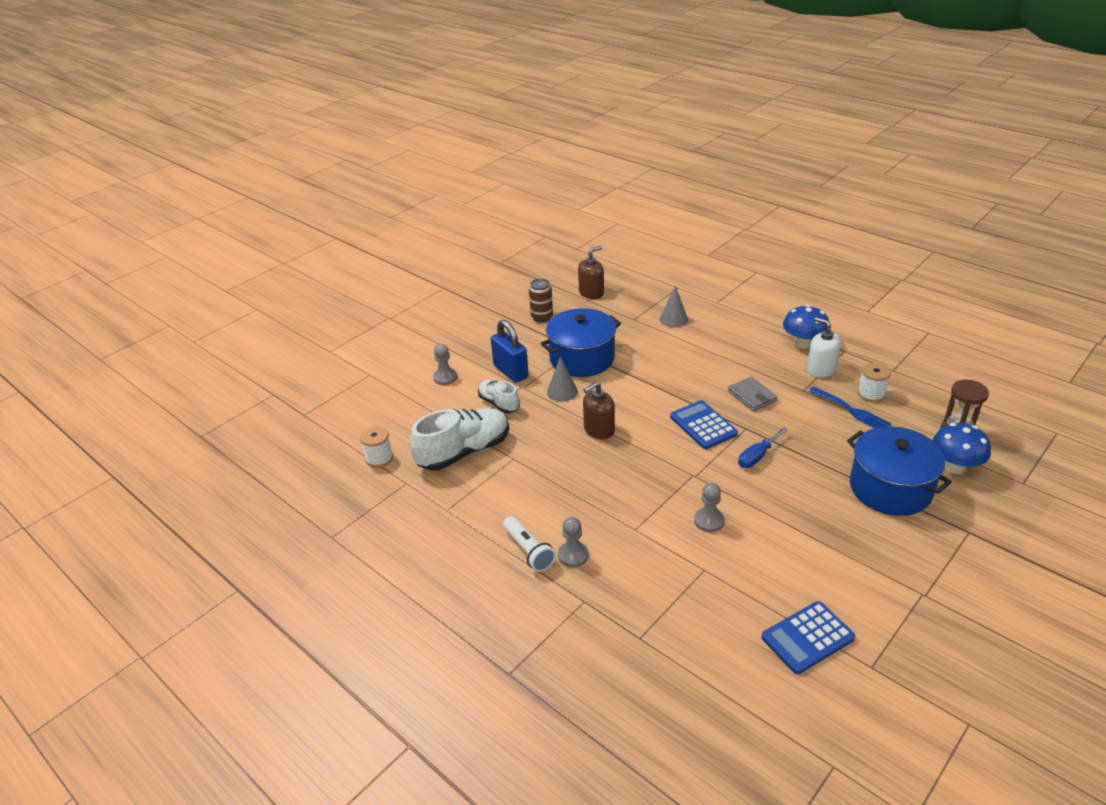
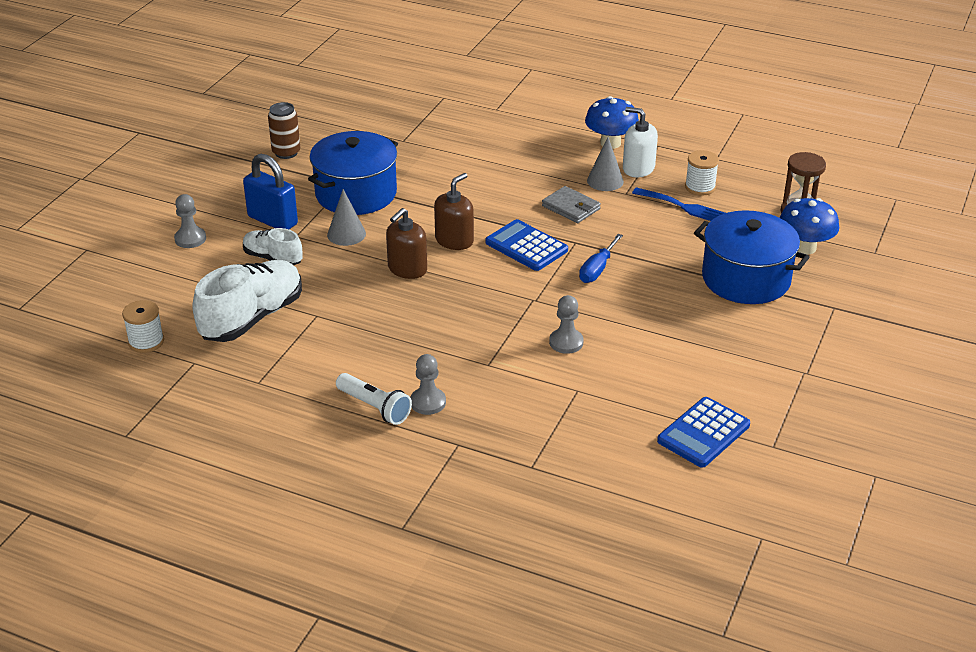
camera: 20 degrees left, 0 degrees up
(591, 293) = (338, 116): brown soap dispenser -> brown soap dispenser (454, 240)
(673, 319) = (451, 135): grey cone -> grey cone (605, 181)

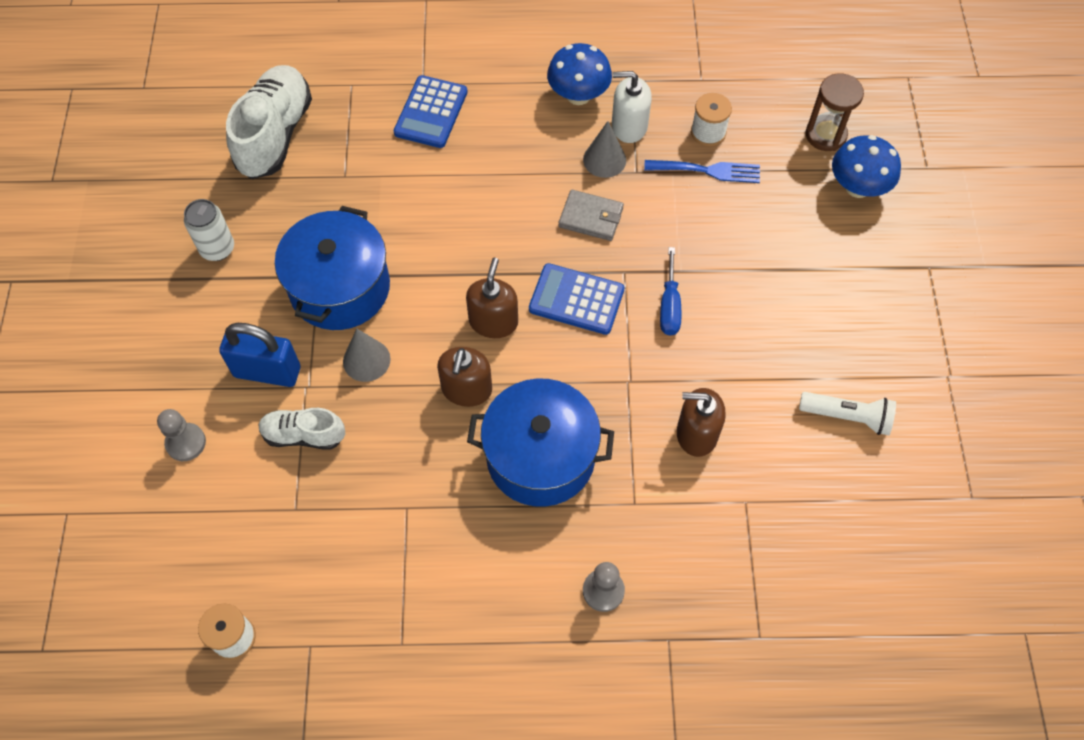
camera: 25 degrees left, 25 degrees up
(252, 318) = (335, 544): white shoe -> white shoe (275, 135)
(286, 152) = (217, 249): brown can -> white can
(374, 407) = (551, 624): white flashlight -> white flashlight (847, 417)
(566, 342) = (696, 434): grey pawn -> brown soap dispenser
(703, 433) = (899, 509): blue calculator -> blue calculator (431, 112)
(746, 279) = (825, 259): blue pot -> blue pot (540, 456)

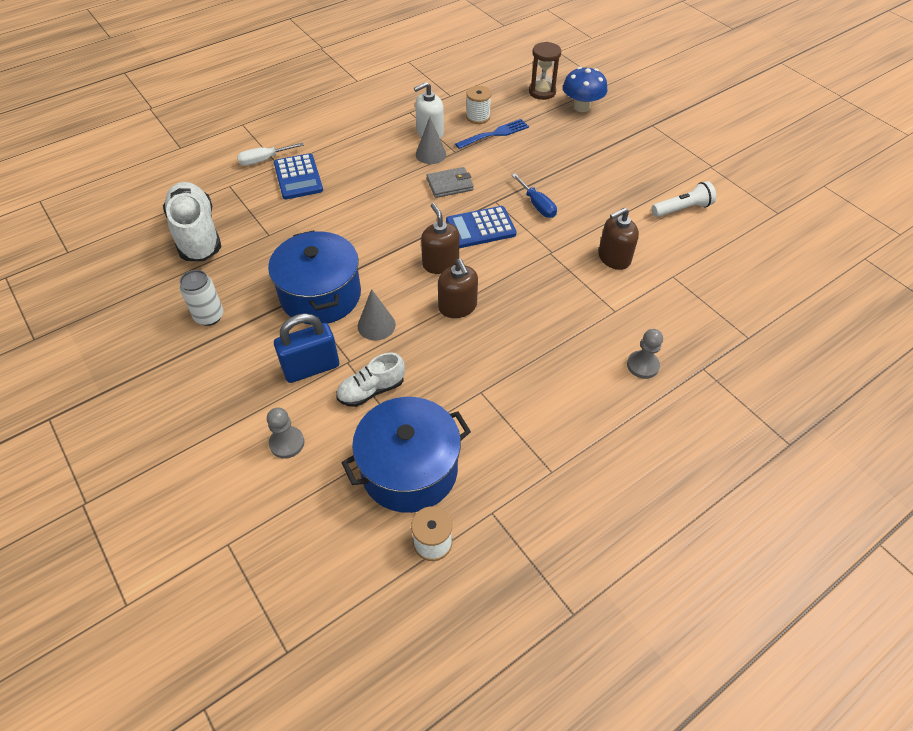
camera: 35 degrees left, 10 degrees down
(412, 67) = (264, 160): none -> white screwdriver
(540, 456) = (537, 317): blue pot -> blue pot (409, 469)
(578, 95) = (385, 131): blue mushroom -> none

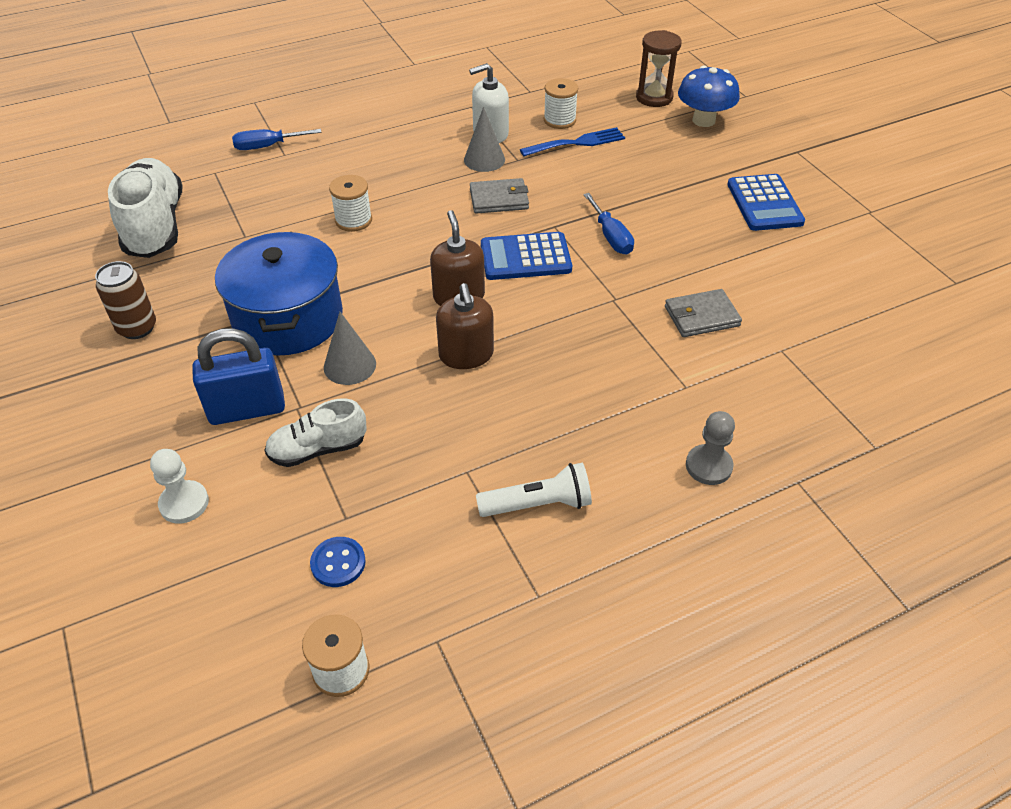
camera: 10 degrees right, 5 degrees down
(209, 316) = (137, 328): white can -> brown can
(264, 160) = (267, 146): white screwdriver -> blue screwdriver
(287, 443) = (184, 503): grey pawn -> white pawn
(298, 177) = (304, 171): blue calculator -> blue calculator (764, 203)
(347, 213) = (353, 220): none -> white spool
(409, 469) = (338, 563): blue pot -> blue button
(614, 258) = (701, 316): brown soap dispenser -> grey wallet
(682, 209) = (815, 263): white flashlight -> white flashlight (537, 504)

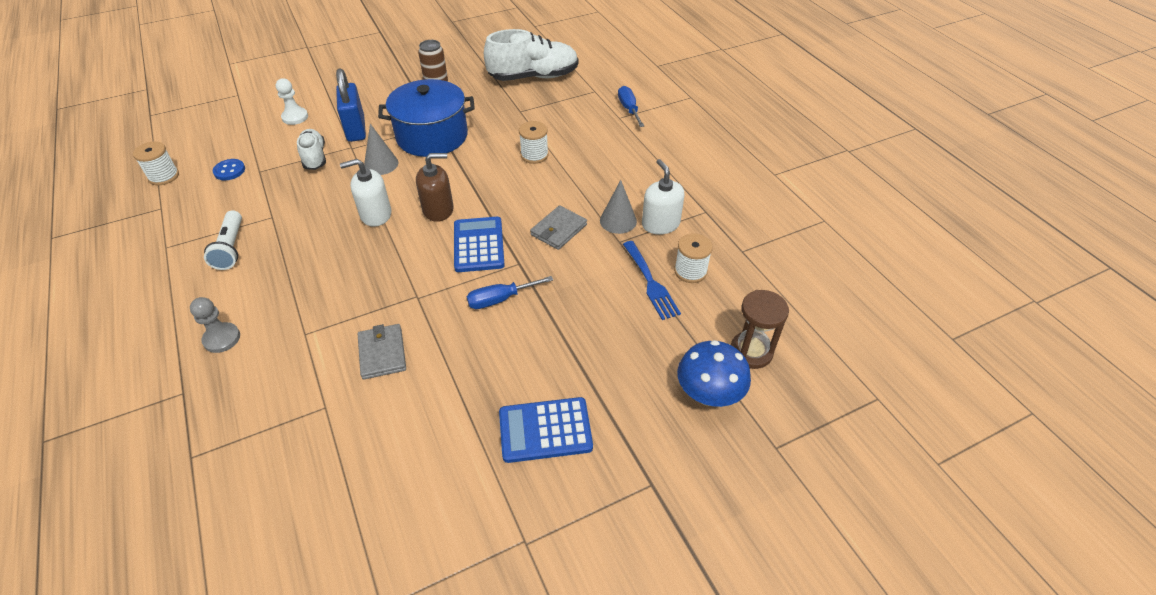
camera: 90 degrees right, 0 degrees up
(466, 355) = (375, 214): brown soap dispenser -> white soap dispenser
(499, 199) = (558, 230): grey wallet -> grey wallet turned 45 degrees clockwise

